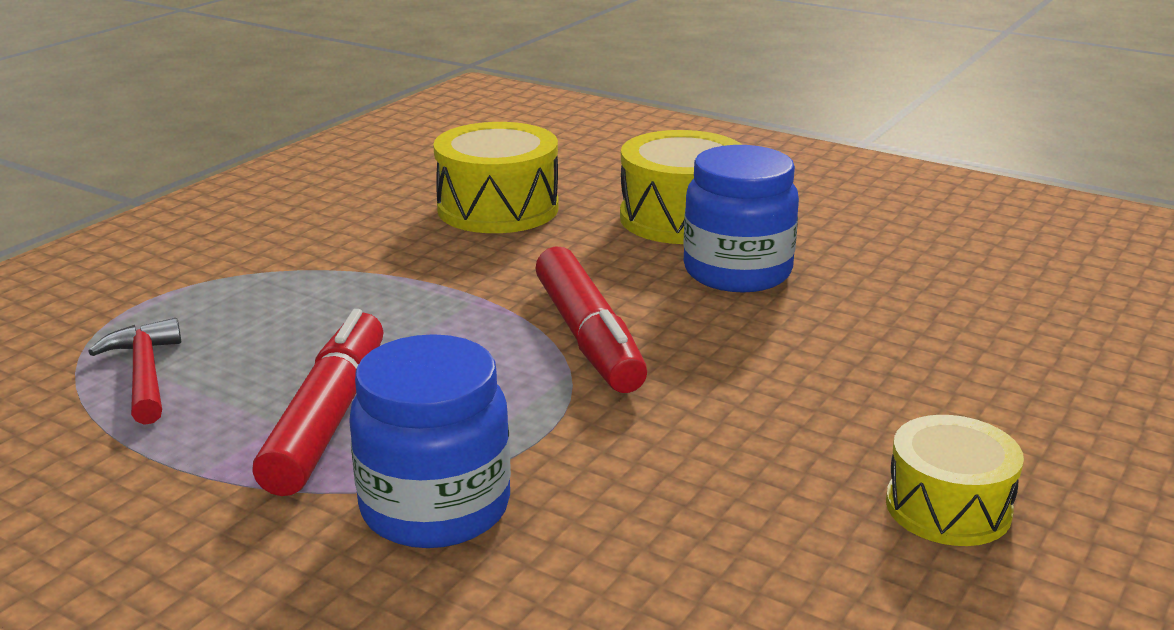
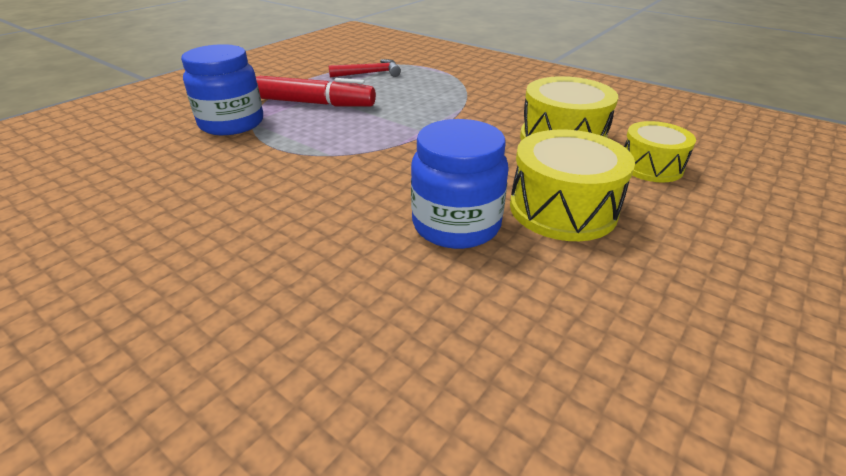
camera: 95 degrees right, 10 degrees up
(588, 337) = (368, 161): red marker -> none
(948, 507) = (97, 266): yellow drum -> yellow drum (650, 166)

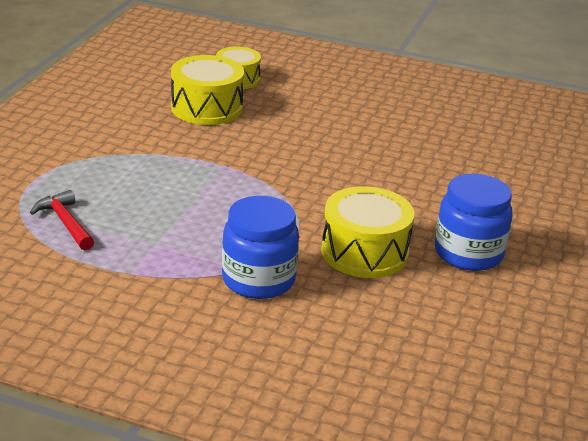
camera: 110 degrees left, 5 degrees down
(315, 103) = (180, 240): red marker -> none
(456, 225) = (357, 142): blue jar -> blue jar (468, 253)
(562, 209) = (314, 109): yellow drum -> yellow drum (364, 252)

